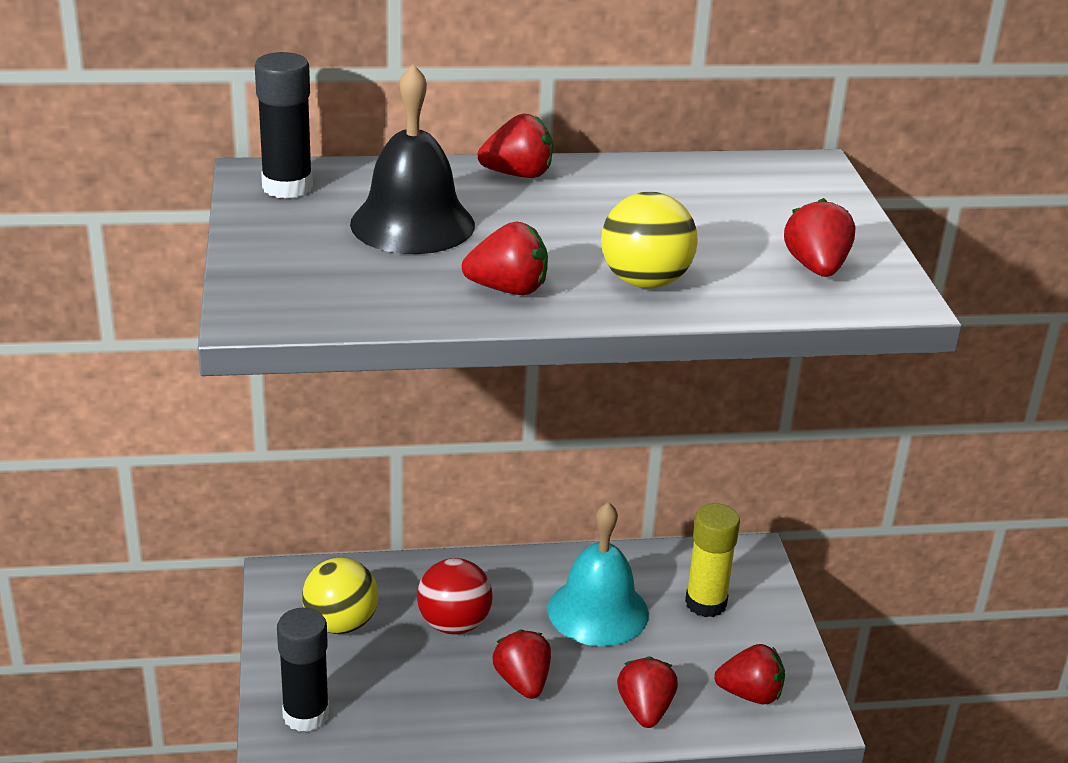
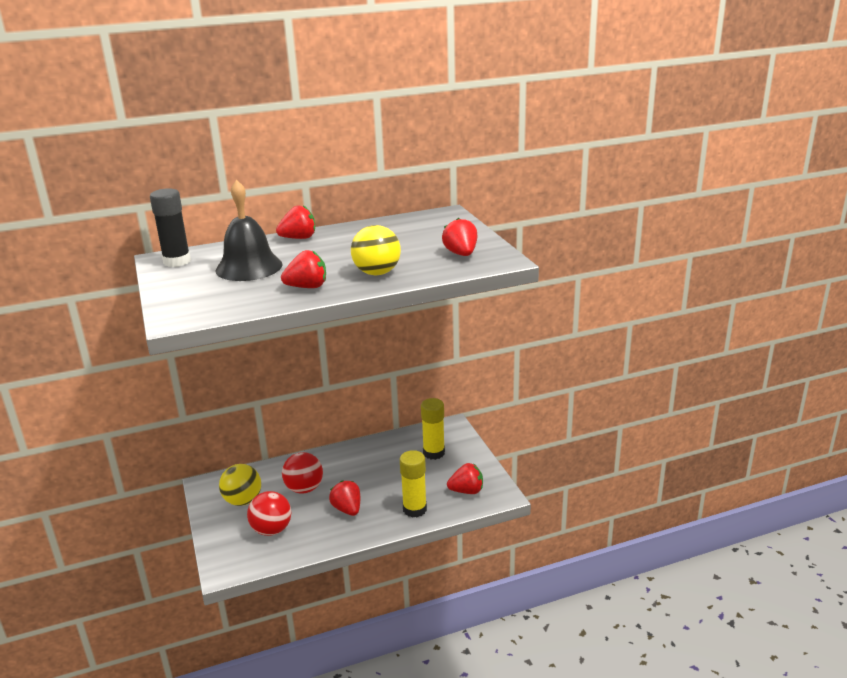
camera: 10 degrees left, 5 degrees down
(306, 715) = (233, 549): black glue stick -> none
(380, 692) = (271, 530): none -> red ball
(598, 611) = (379, 467): turquoise bell -> none
(645, 710) = (414, 509): red strawberry -> yellow glue stick

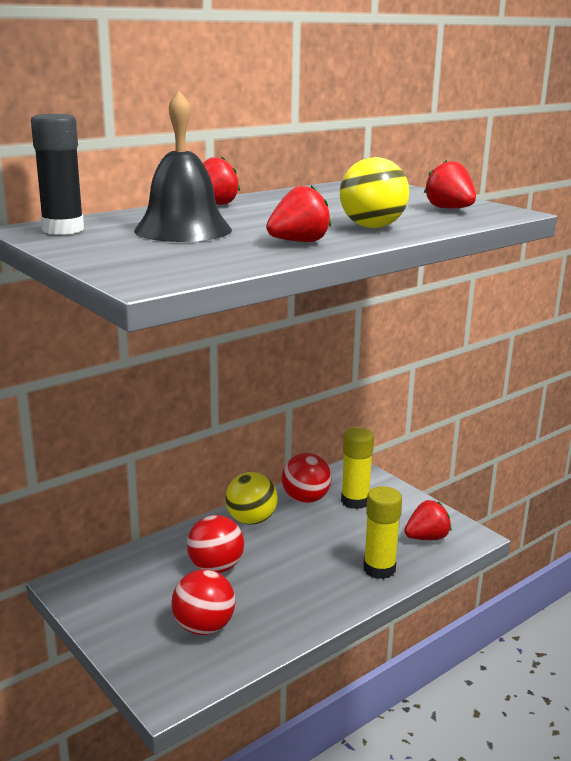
camera: 20 degrees left, 5 degrees down
(243, 501) = (137, 596): yellow ball -> yellow ball (251, 520)
(347, 509) = (292, 583): red strawberry -> none
(399, 445) = (305, 499): none -> red ball

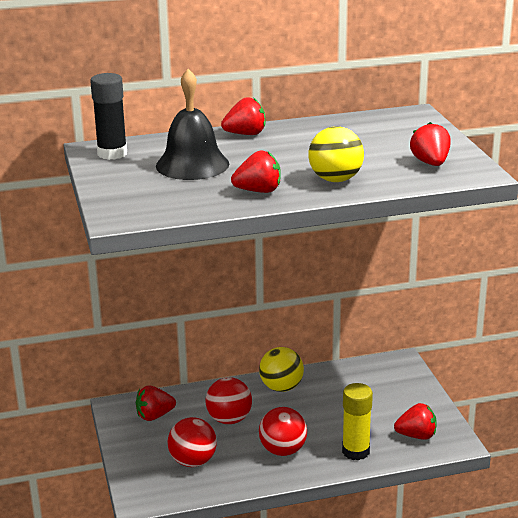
camera: 25 degrees right, 5 degrees up
(122, 584) = (154, 416): none -> red strawberry
(305, 499) = (338, 379): red ball -> red ball (283, 450)
(355, 501) = (379, 390): yellow glue stick -> none

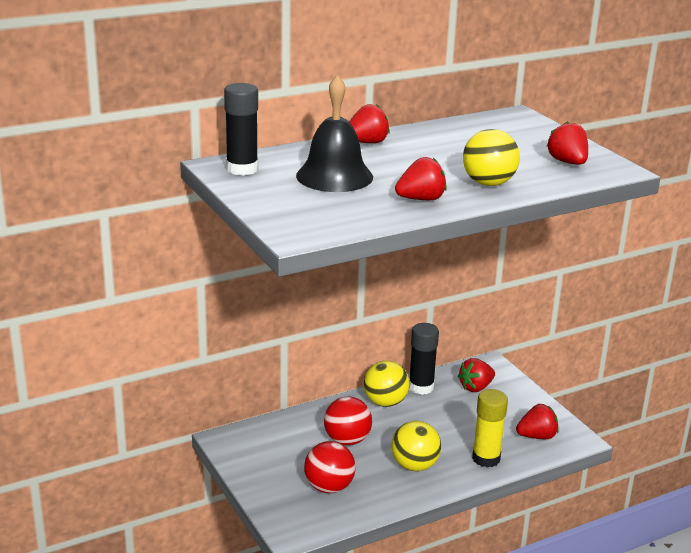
camera: 15 degrees left, 0 degrees up
(154, 416) = (268, 445): red strawberry -> red strawberry (476, 387)
(283, 450) = (414, 465): red ball -> yellow ball
(322, 376) = (421, 387): none -> black glue stick

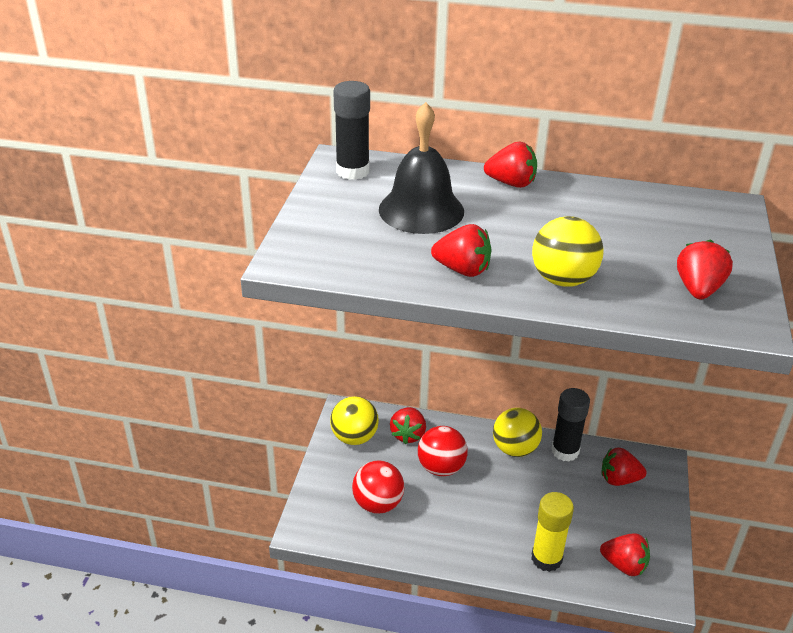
camera: 40 degrees right, 10 degrees up
(295, 431) = (408, 434): none -> red strawberry
(414, 465) = (472, 526): yellow ball -> yellow ball (354, 437)

